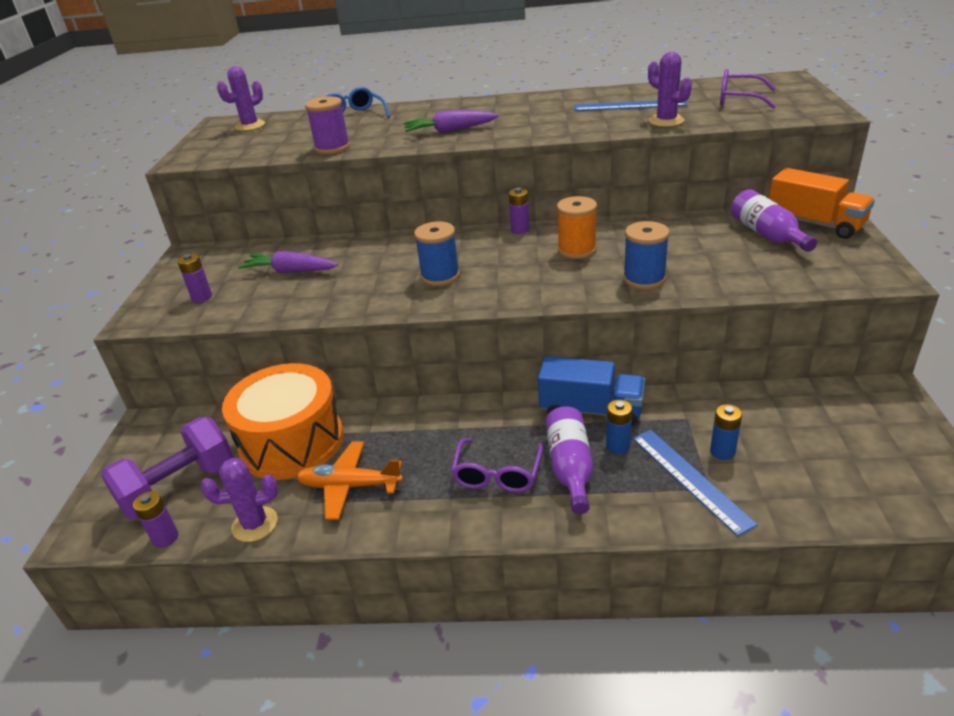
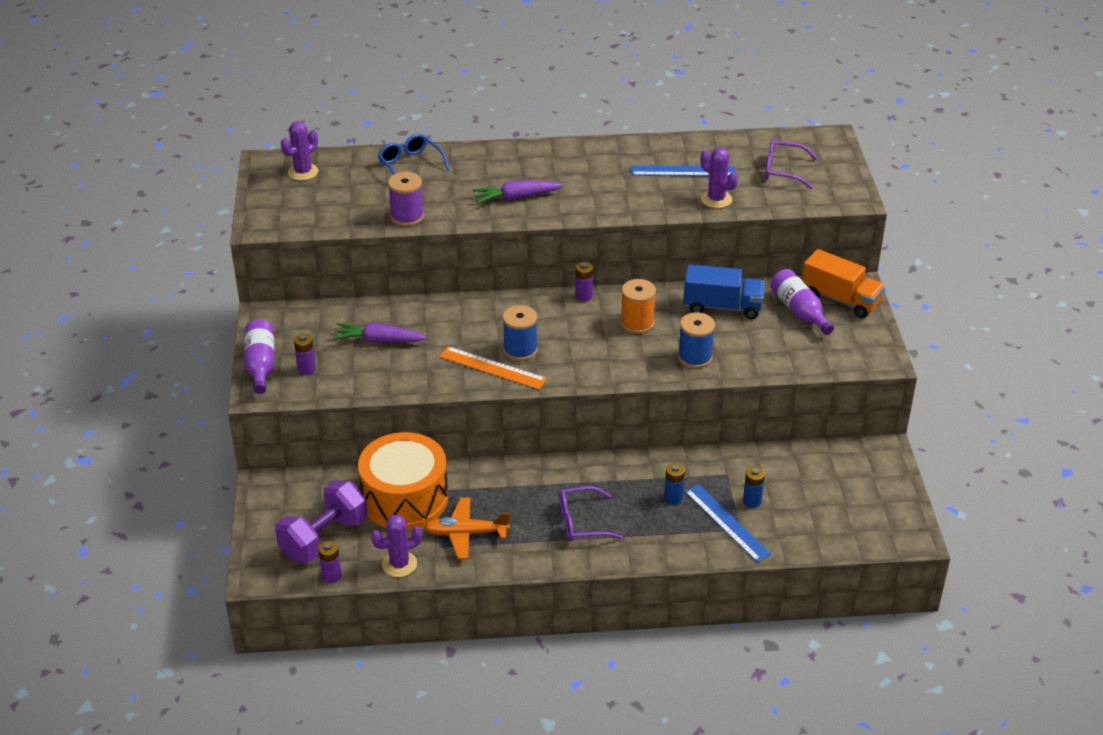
camera: 10 degrees left, 5 degrees up
(404, 293) = (492, 368): none -> orange ruler
(497, 474) = (581, 522): purple glasses -> purple glasses turned 75 degrees clockwise
(570, 467) = (637, 516): purple bottle -> purple bottle (260, 365)
(591, 410) = (651, 468): blue truck -> blue truck (722, 307)

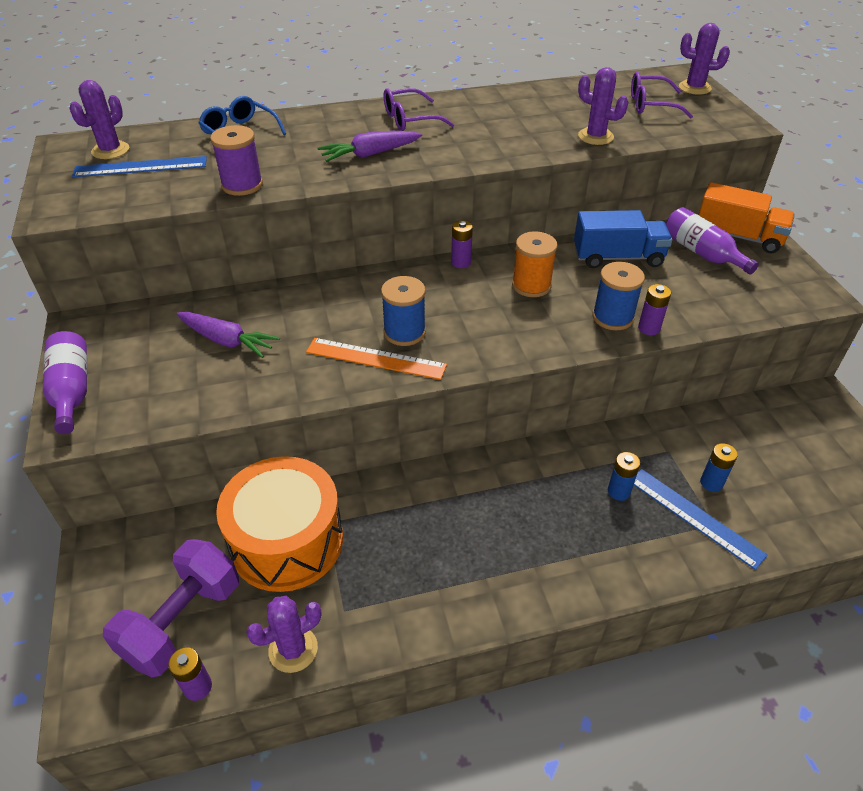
camera: 10 degrees left, 5 degrees up
(306, 369) = (134, 389): purple battery -> purple battery (649, 328)
(379, 341) = (227, 341): purple carrot -> purple carrot turned 150 degrees counterclockwise
(465, 533) = (375, 584): orange plane -> none
(581, 522) = (519, 543): purple glasses -> purple glasses (409, 119)
(683, 171) = (547, 114): blue ruler -> blue ruler (140, 167)
(834, 155) = (694, 88): none -> purple cactus

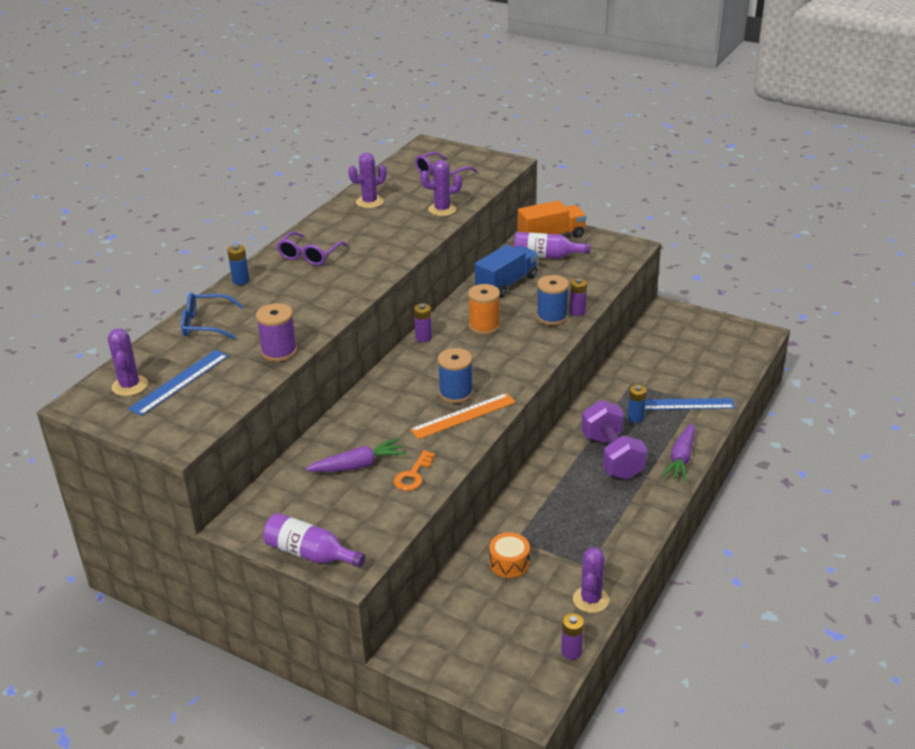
camera: 45 degrees left, 10 degrees down
(183, 621) = (516, 637): purple dumbbell -> purple dumbbell (612, 456)
(248, 383) = (413, 475): none -> orange key
(287, 541) = (509, 563): orange drum -> orange drum, size x0.45
(370, 154) = (326, 289): purple carrot -> purple carrot (681, 458)
(694, 88) = (448, 151): purple cactus -> purple cactus (369, 202)
(711, 483) = (670, 384): blue battery -> blue battery (241, 280)

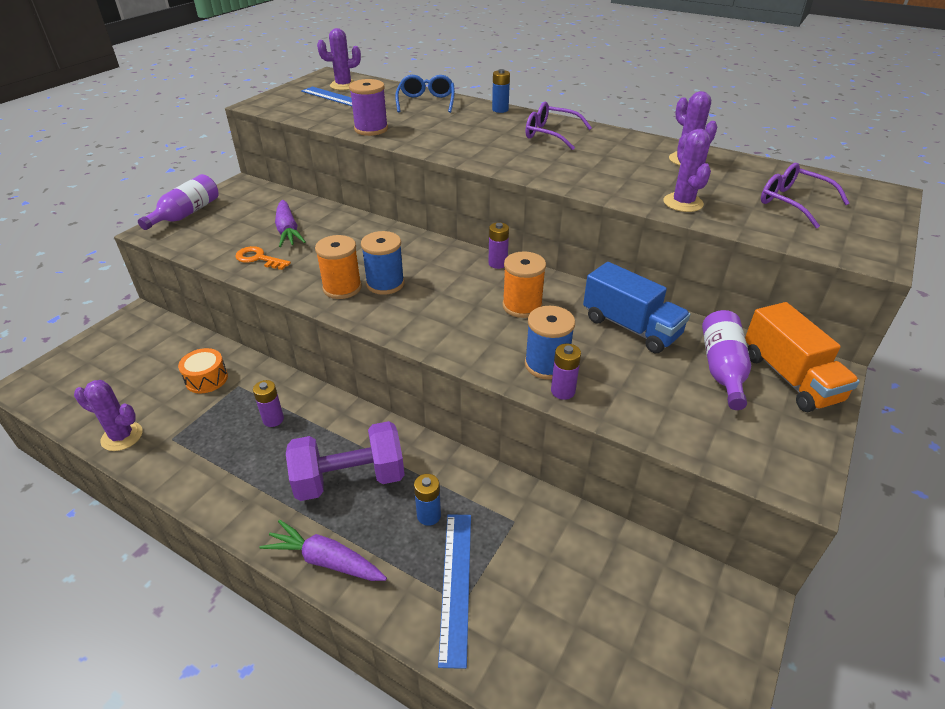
camera: 90 degrees right, 5 degrees up
(463, 416) = (342, 288): orange ruler -> orange spool
(571, 651) = (65, 416): purple battery -> purple battery (273, 419)

